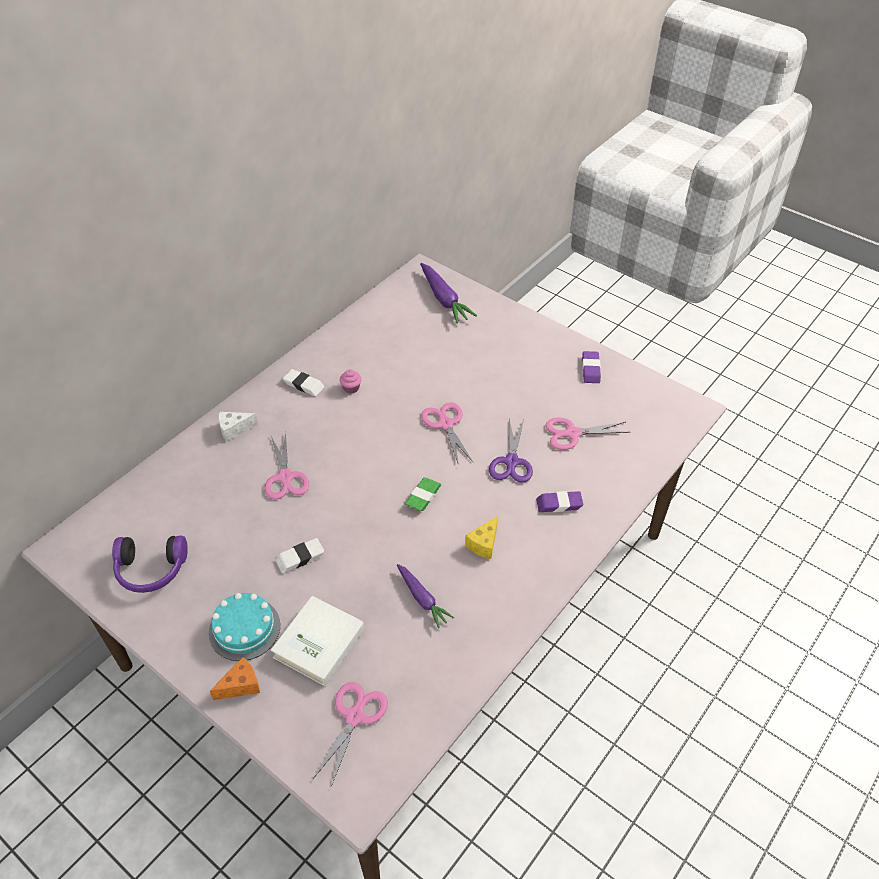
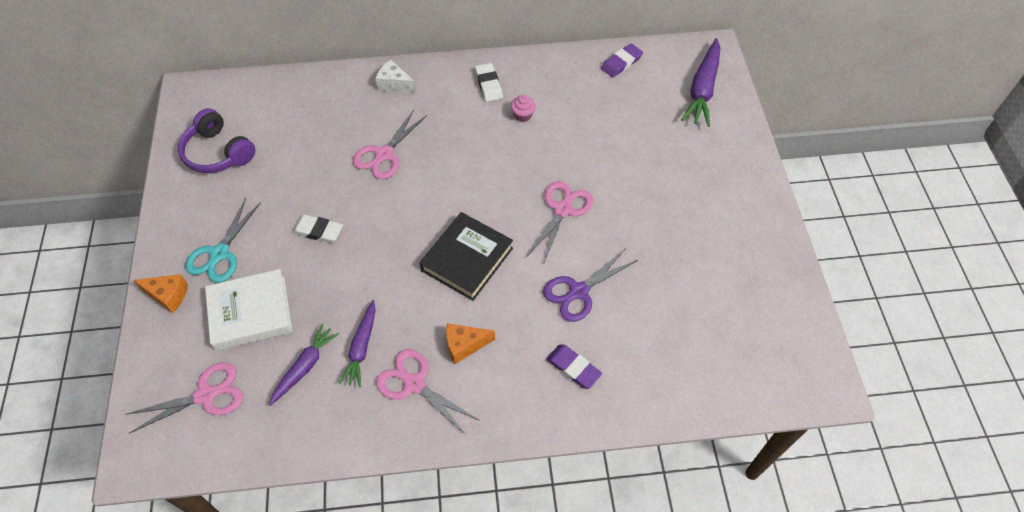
camera: 45 degrees right, 10 degrees up
(244, 629) = (219, 254): turquoise cake -> turquoise scissors
(400, 641) = (305, 367): none -> purple carrot
(423, 496) = (467, 259): green eraser -> black book
(483, 544) = (464, 345): yellow cheese -> orange cheese
(572, 433) = (669, 312): pink scissors -> pink scissors (414, 384)
(590, 369) = (767, 263): purple eraser -> purple eraser (621, 63)

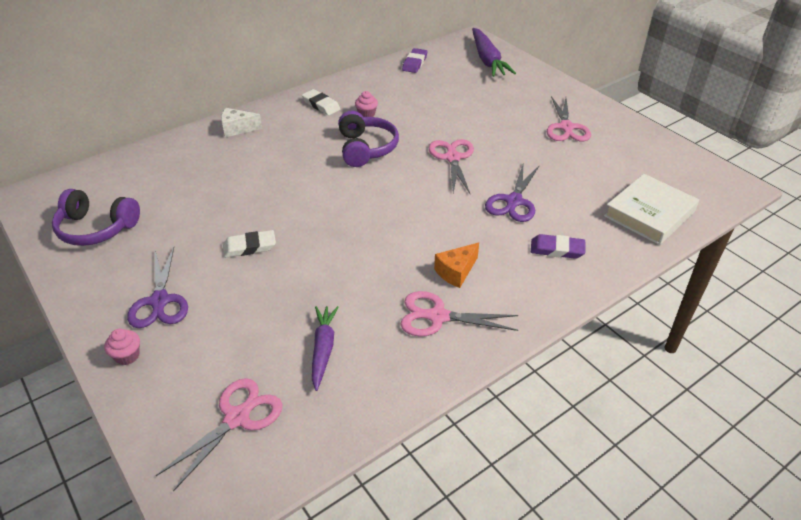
camera: 30 degrees left, 15 degrees down
(168, 296) = (127, 356): orange cheese -> pink cupcake
(219, 254) = (159, 301): turquoise scissors -> purple scissors
(250, 313) = (231, 332): white book -> white book (649, 214)
(361, 347) = (366, 312): purple carrot -> none
(384, 154) = (268, 175): pink scissors -> pink scissors (566, 127)
(467, 259) = (404, 215): black book -> none
(491, 160) = (366, 148): none -> purple headphones

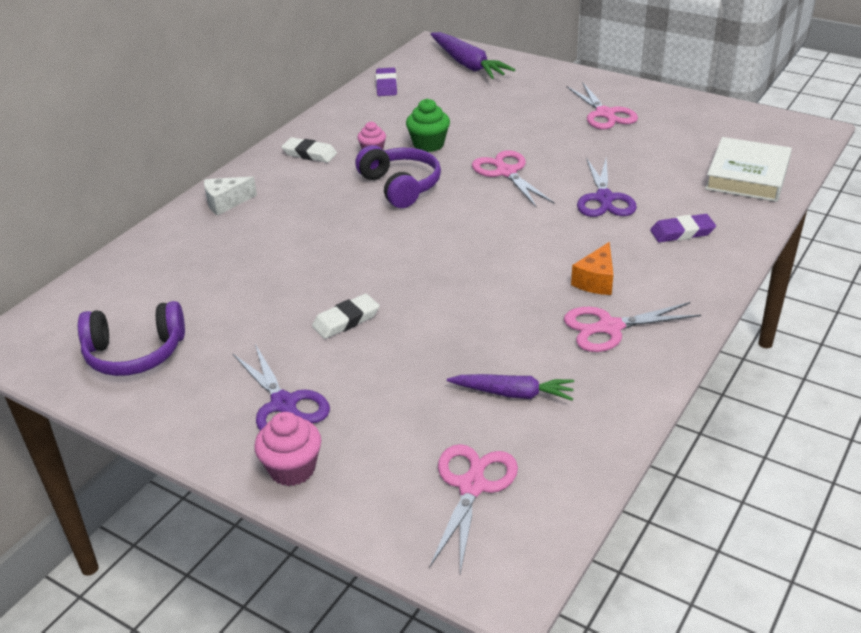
camera: 20 degrees left, 5 degrees down
(127, 356) = (292, 469): pink cupcake -> pink cupcake, size x1.53
(323, 349) = (513, 394): purple carrot -> purple carrot turned 120 degrees clockwise
(411, 119) = (428, 144): none -> green cupcake

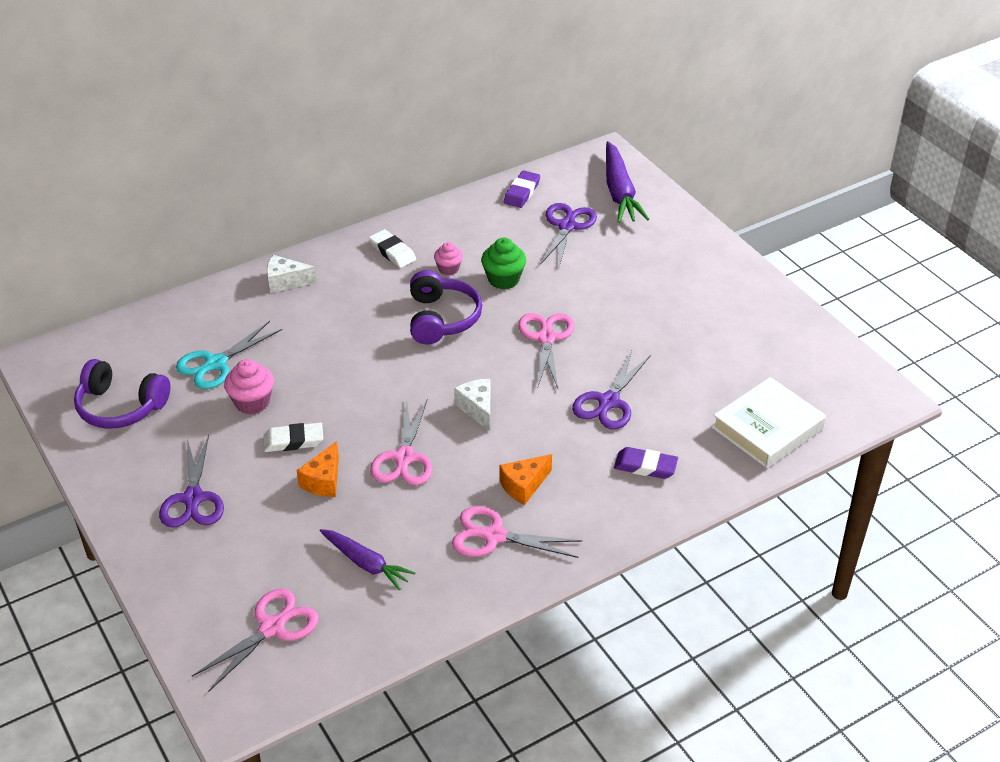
camera: 25 degrees right, 5 degrees up
(210, 285) = (216, 363): none -> turquoise scissors
(292, 469) = (160, 556): pink cupcake -> pink cupcake (252, 402)
(406, 342) = (323, 481): none -> orange cheese
(447, 96) = (567, 226): none -> purple scissors
(497, 239) = (477, 409): none -> white cheese
(604, 114) = (698, 302): pink scissors -> pink scissors (404, 458)

